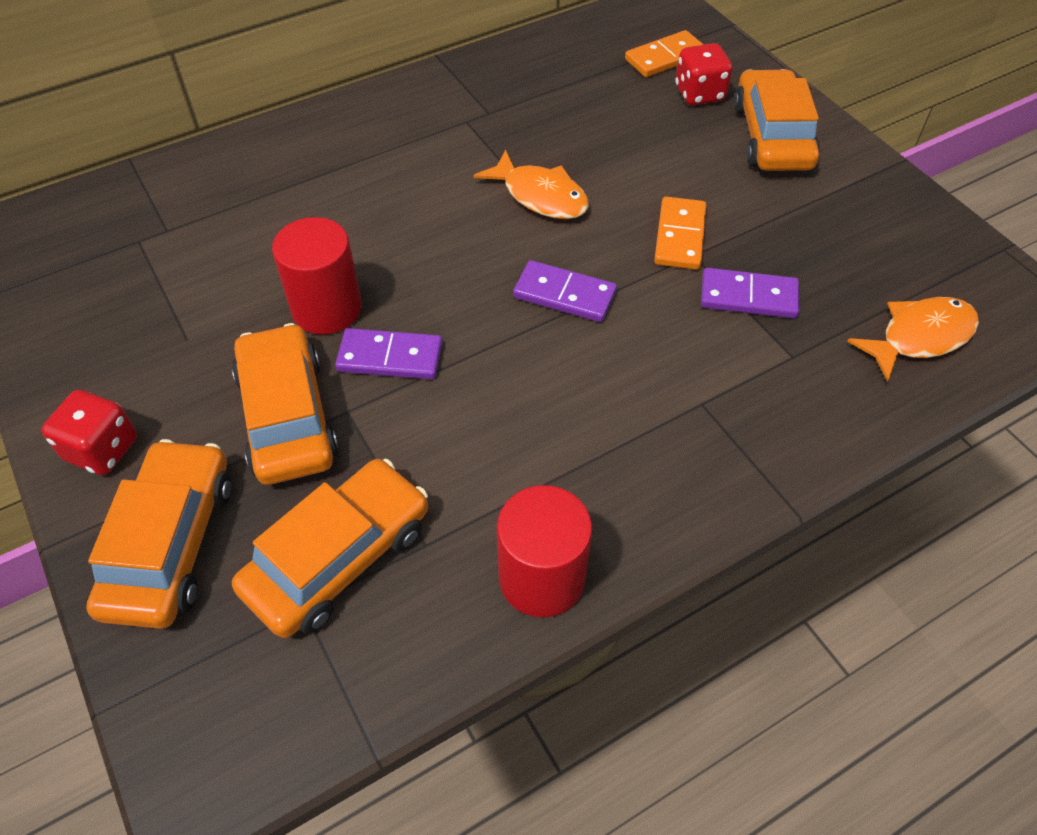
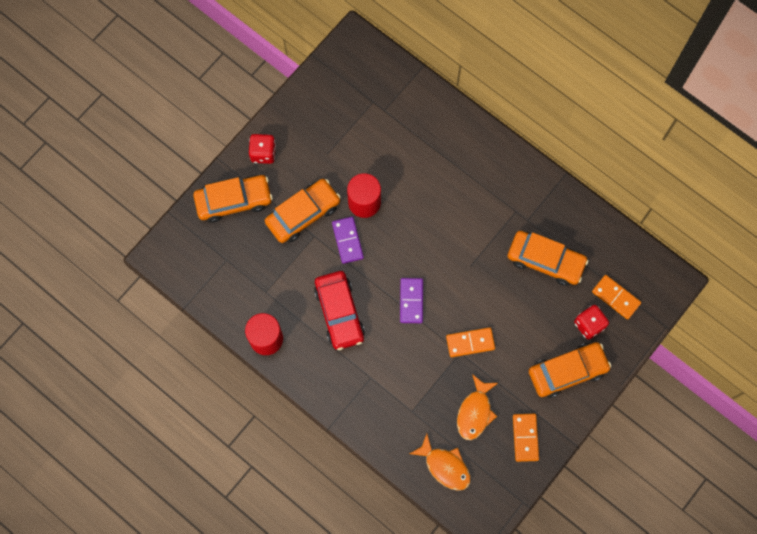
camera: 70 degrees right, 20 degrees up
(338, 557) = (249, 262): orange car -> orange car (545, 260)
(538, 416) = (339, 312): none -> red car
(540, 196) = (473, 268): orange fish -> orange fish (475, 412)
(748, 296) = (441, 384): purple domino -> none
(880, 214) = (525, 437): none -> orange domino

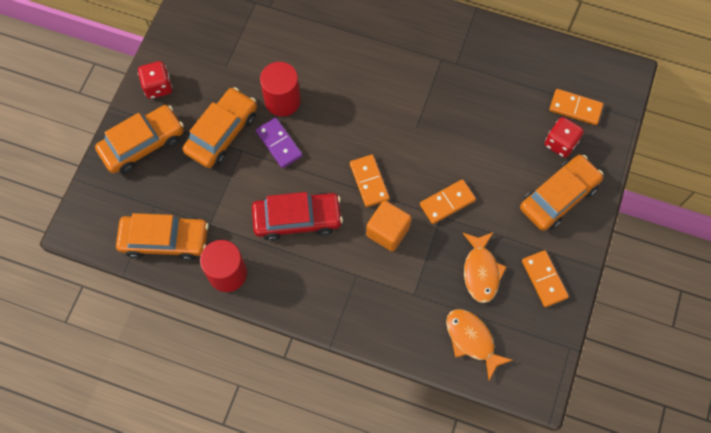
camera: 20 degrees left, 5 degrees down
(339, 312) = (297, 219): red car -> red car turned 60 degrees counterclockwise
(410, 350) = (387, 231): none -> orange cube
(411, 301) = (369, 181): purple domino -> orange domino
(445, 466) = (472, 340): orange fish -> orange fish turned 150 degrees counterclockwise
(545, 260) = (490, 96): orange car -> orange car (165, 240)

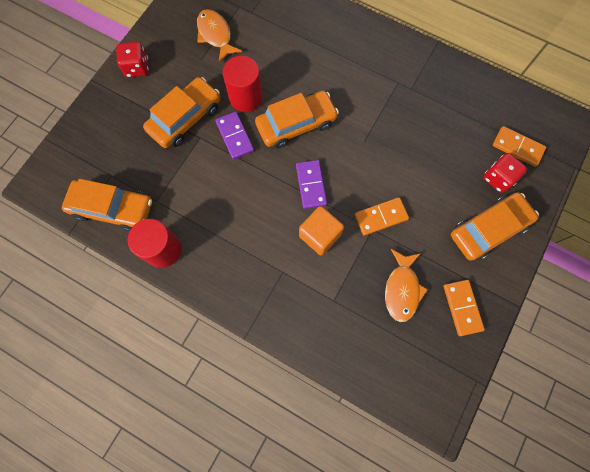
camera: 10 degrees right, 5 degrees up
(143, 144) = (112, 117): orange car -> orange car (296, 124)
(297, 219) = (237, 209): red car -> none
(369, 181) = (311, 185): orange domino -> purple domino
(472, 340) = (382, 356): orange fish -> orange fish (215, 35)

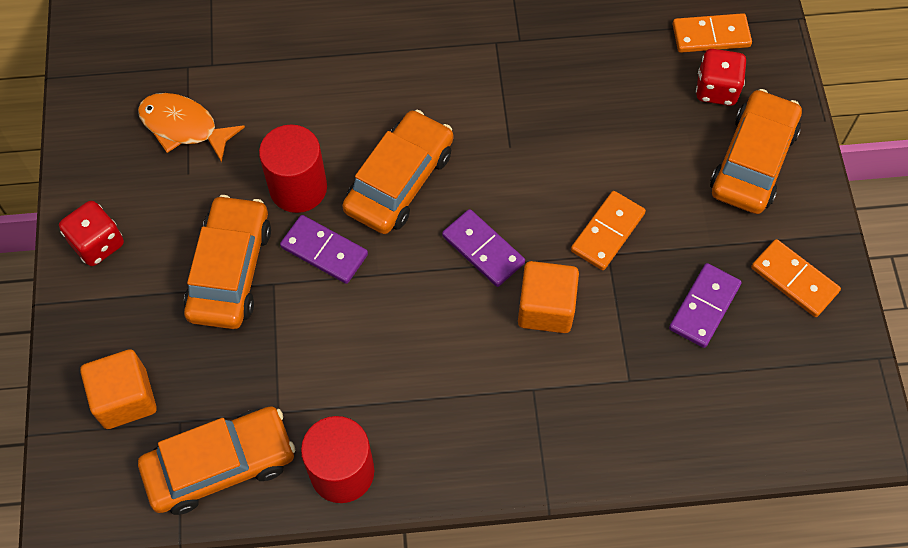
camera: 35 degrees left, 10 degrees down
(96, 149) = (125, 398): none -> orange cube
(402, 289) = (704, 307): orange fish -> purple domino

